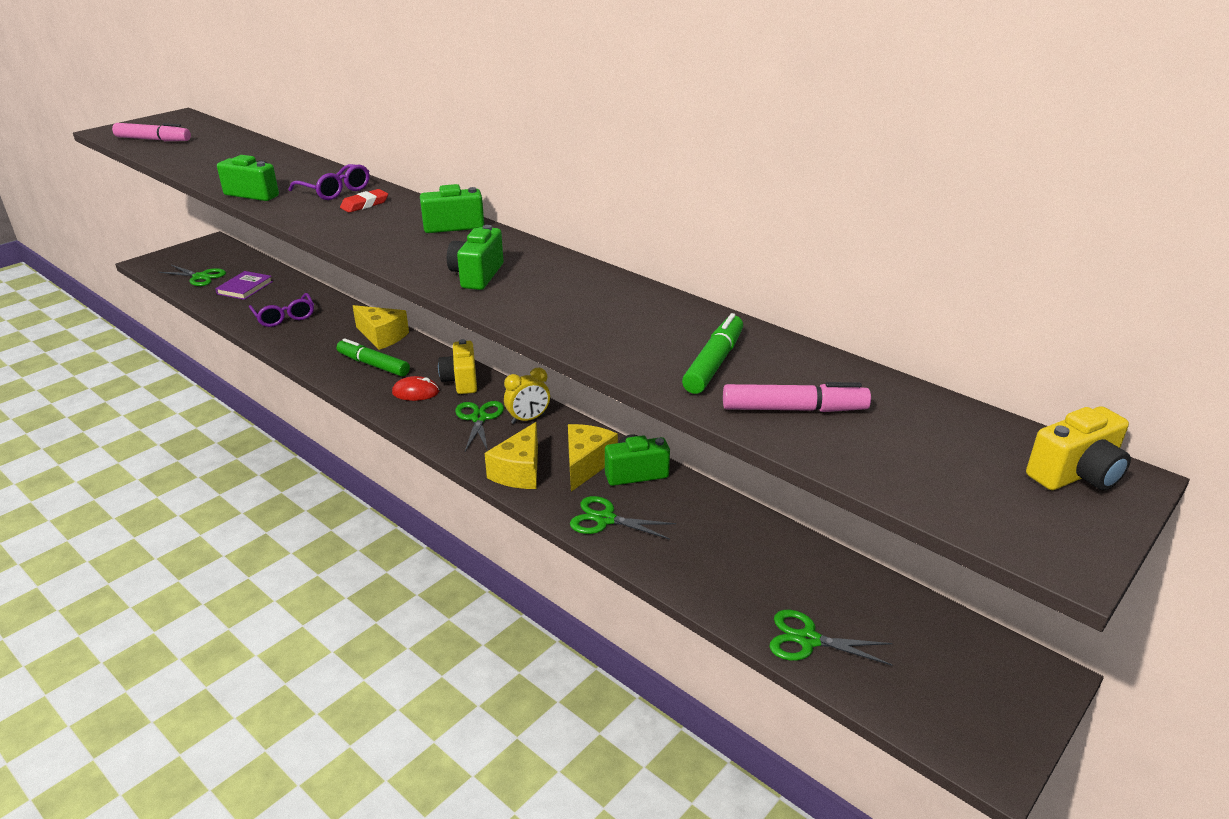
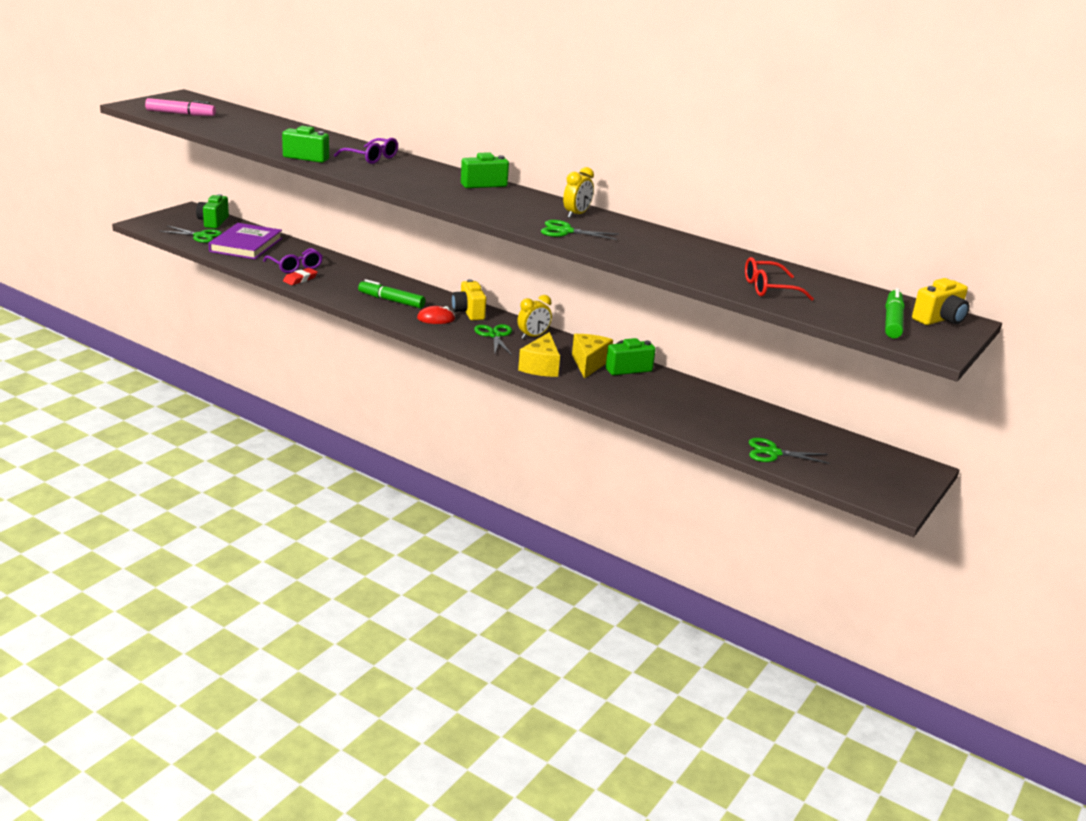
camera: 10 degrees left, 5 degrees down
(245, 288) = (246, 245): purple book -> purple book, size x1.66
(364, 204) = (402, 168): red eraser -> red eraser (300, 279)
(382, 336) = (387, 282): yellow cheese -> none
(477, 275) = (522, 215): green camera -> green camera (213, 222)
(555, 272) = (576, 214): none -> yellow clock
(605, 519) = (615, 393): green scissors -> green scissors (565, 231)
(714, 363) = (710, 266): green marker -> green marker (892, 321)
(794, 409) = (769, 288): pink marker -> red glasses

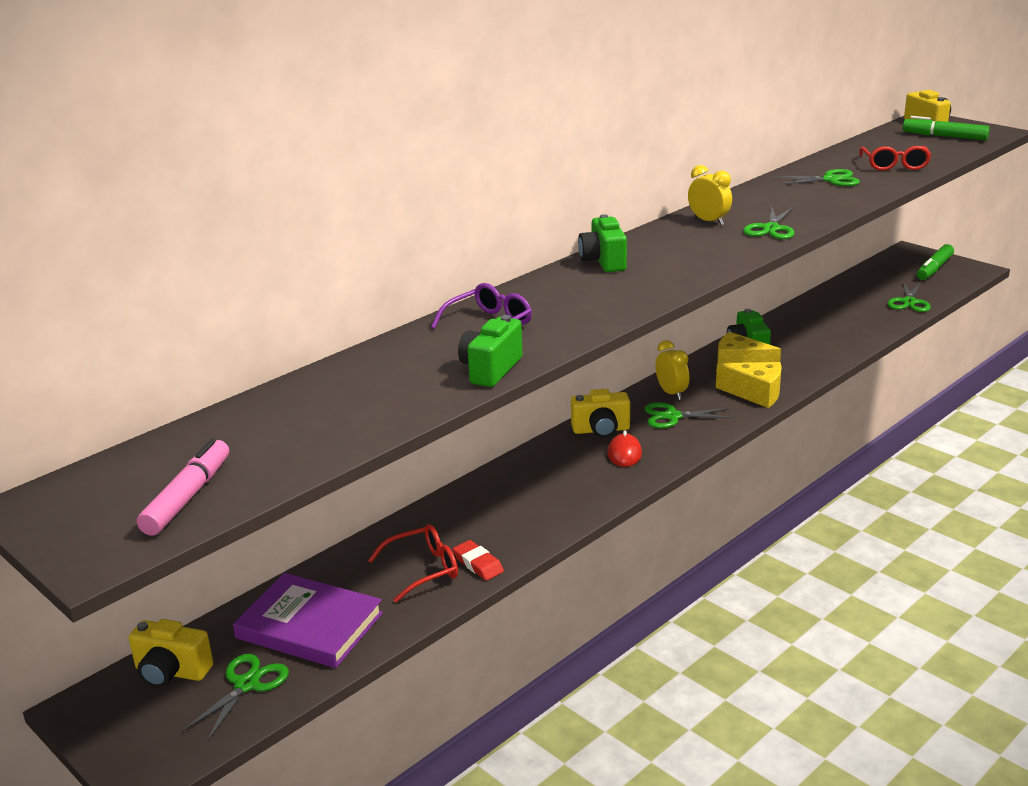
camera: 75 degrees left, 0 degrees up
(213, 222) = (171, 672): green camera -> yellow camera
(295, 266) = (422, 570): purple glasses -> red glasses
(391, 300) = (563, 485): green marker -> green marker (934, 269)
(706, 260) = (830, 180): none -> green scissors

